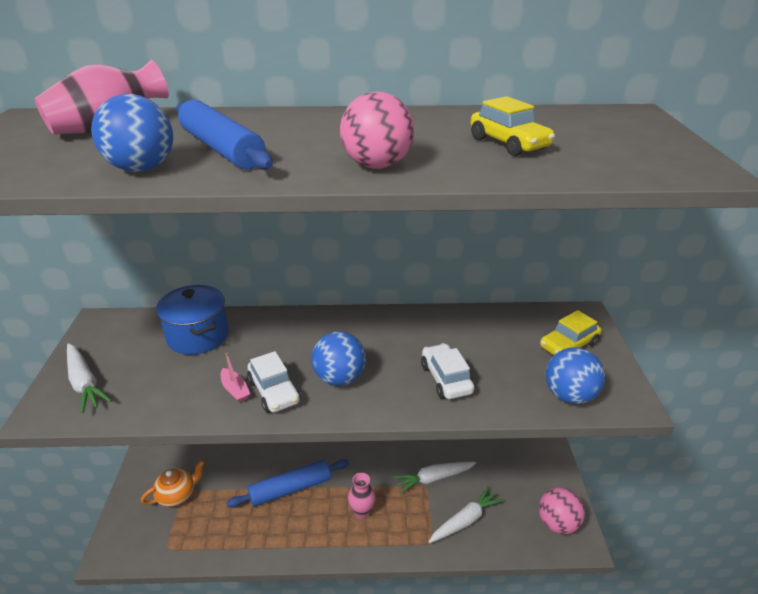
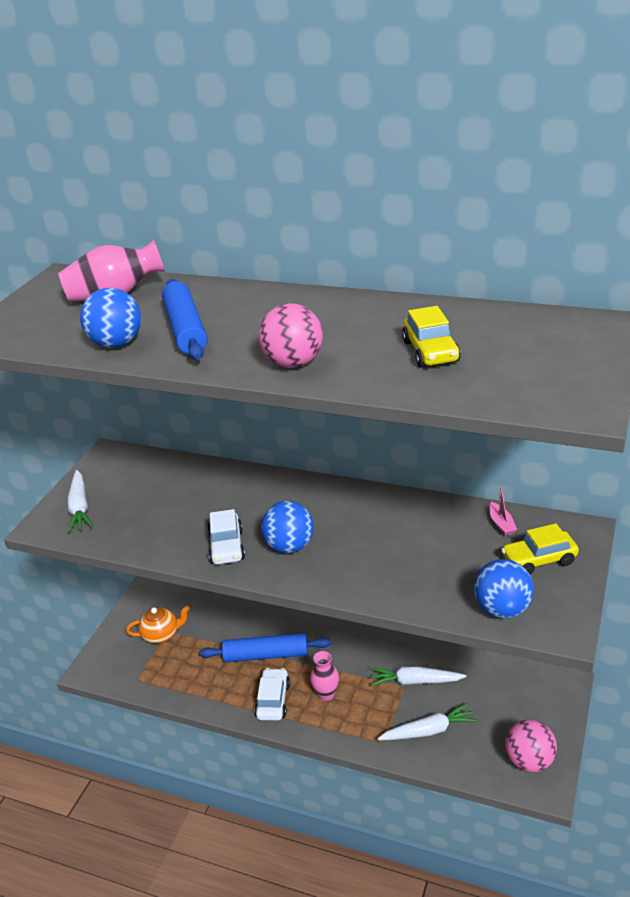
camera: 25 degrees right, 0 degrees up
(198, 336) = (185, 482): blue pot -> none
(235, 390) = (195, 538): pink boat -> pink boat (501, 524)
(446, 379) = (388, 567): white car -> white car (273, 700)

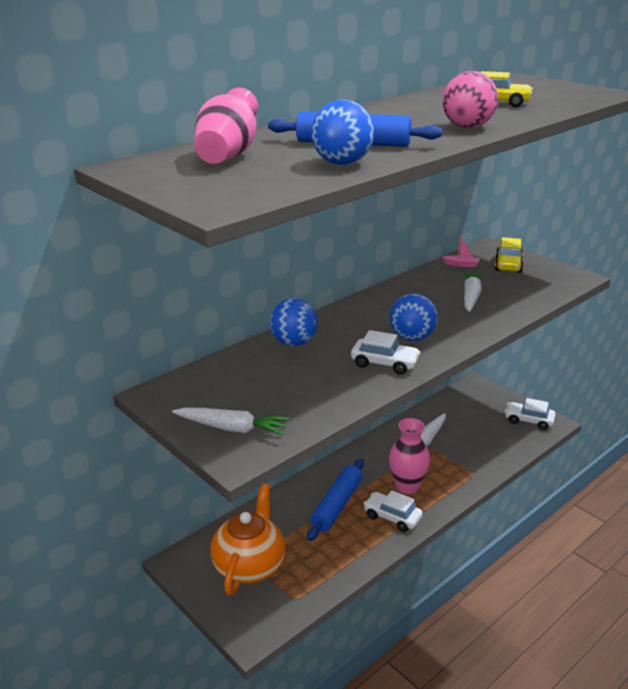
camera: 65 degrees left, 5 degrees down
(161, 634) = (250, 565): orange teapot -> orange teapot, size x1.70
(326, 694) = (407, 486): pink vase -> pink vase, size x1.56
(429, 730) = (477, 450): white carrot -> white carrot (471, 296)
(502, 609) = (547, 287): blue ball -> blue ball (294, 343)
(529, 761) = (529, 420): pink ball -> white car

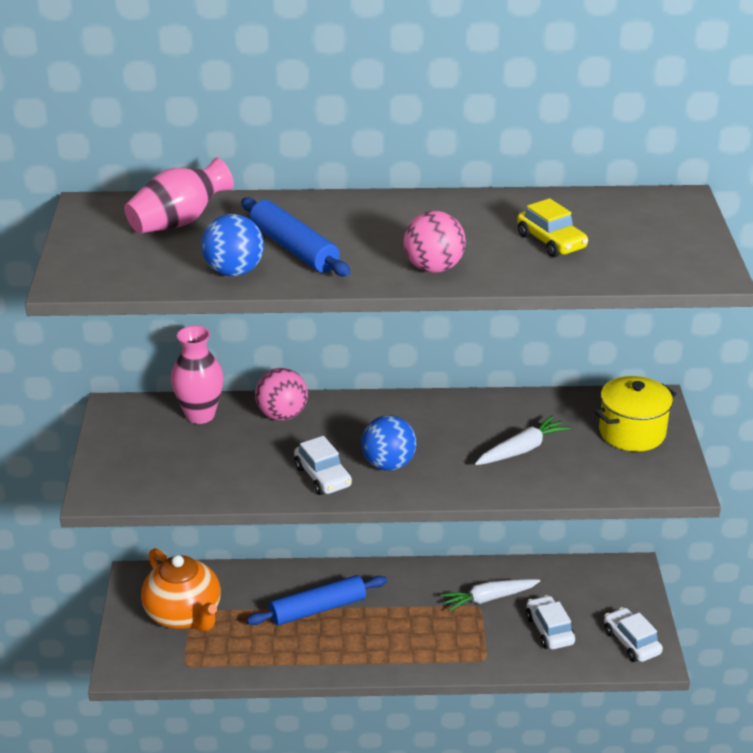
camera: 40 degrees right, 5 degrees up
(232, 428) = (126, 469): white carrot -> none
(250, 565) = (184, 615): orange teapot -> orange teapot turned 90 degrees clockwise
(294, 343) = (282, 415): blue ball -> pink ball
(392, 517) = (351, 650): white car -> white car (549, 630)
(407, 486) = (404, 631): pink vase -> pink vase (200, 415)
(461, 264) = (581, 407): pink boat -> none
(508, 265) = (632, 432): yellow car -> yellow pot

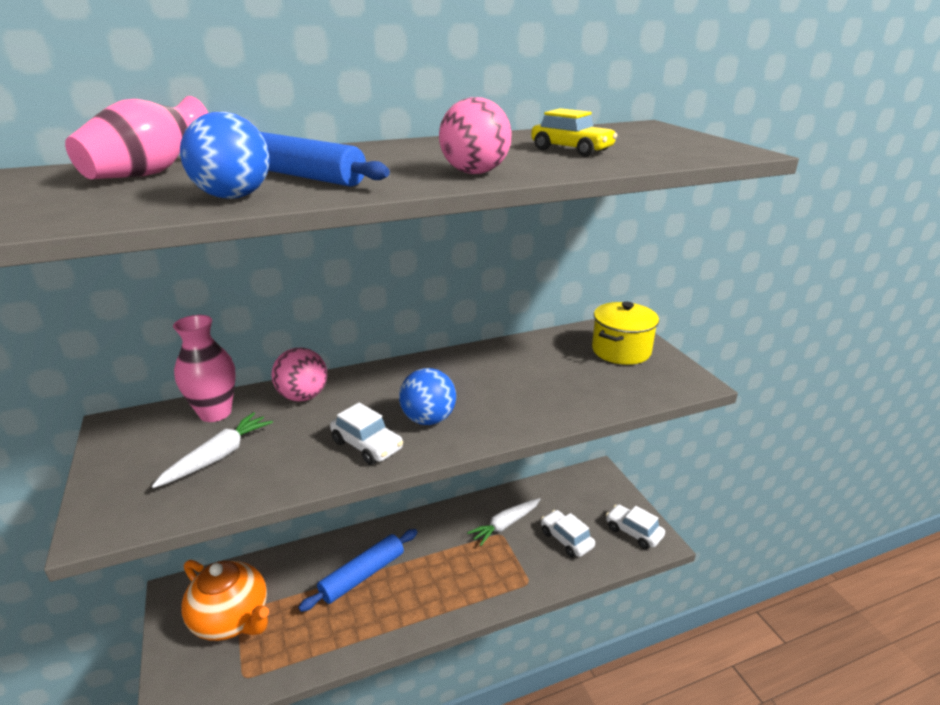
camera: 20 degrees left, 5 degrees down
(522, 449) = (542, 381): white carrot -> white carrot (218, 456)

